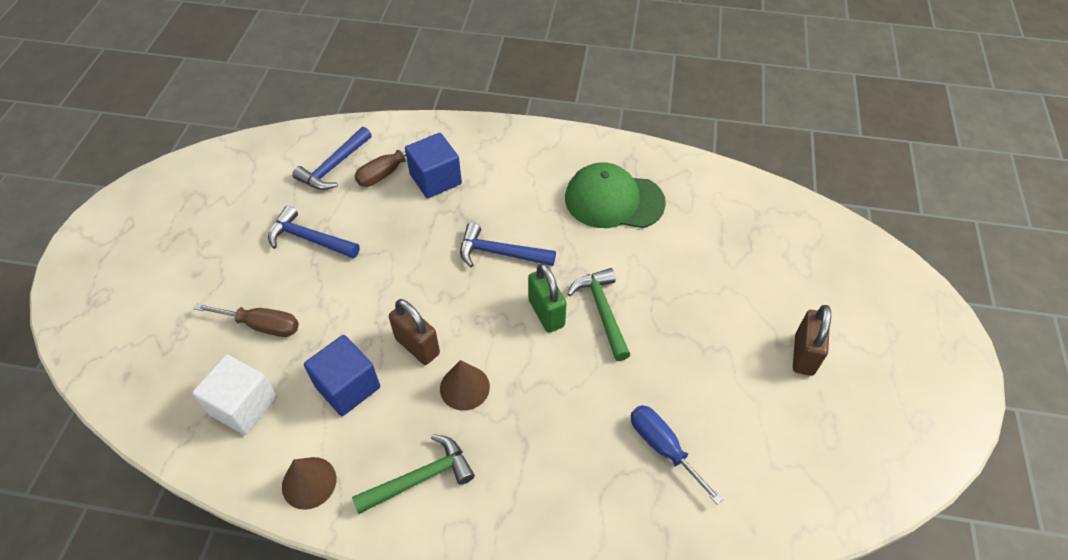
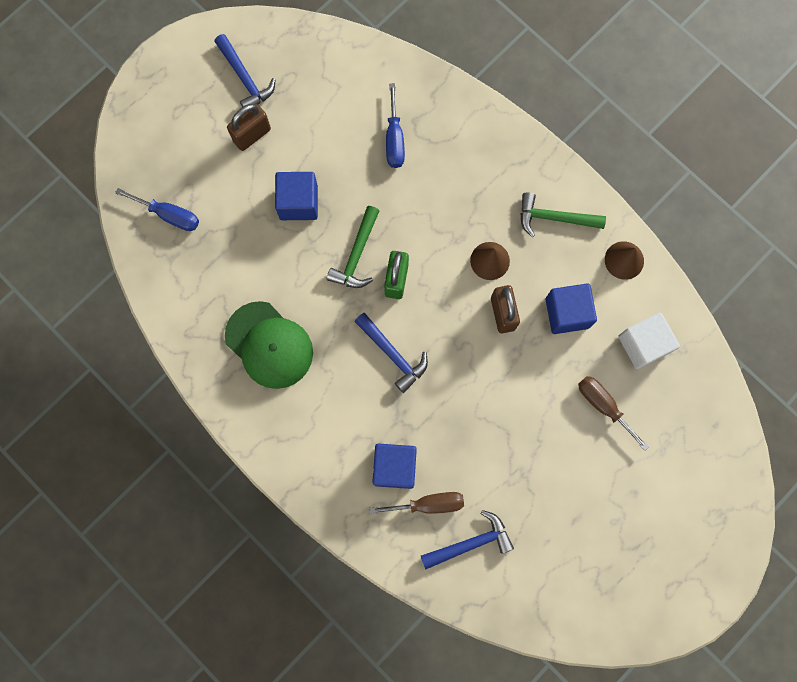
camera: 145 degrees left, 25 degrees up
(309, 239) = (531, 470): blue hammer -> blue hammer (245, 78)
(698, 322) = (298, 202): none -> blue cube
(796, 242) = (169, 215): none -> blue screwdriver

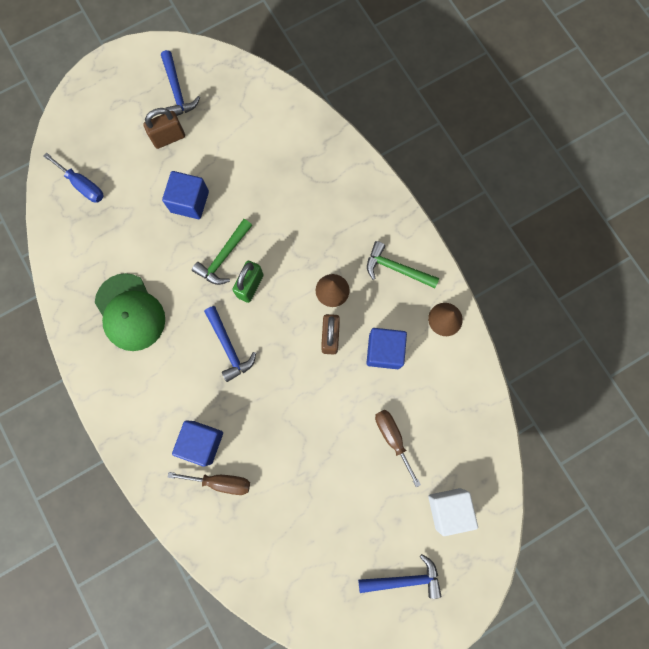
camera: 15 degrees right, 0 degrees up
(394, 139) = (283, 170): blue screwdriver -> none
(471, 543) = (246, 525): blue hammer -> blue hammer (404, 579)
(643, 344) = (441, 395): white cube -> white cube (448, 509)

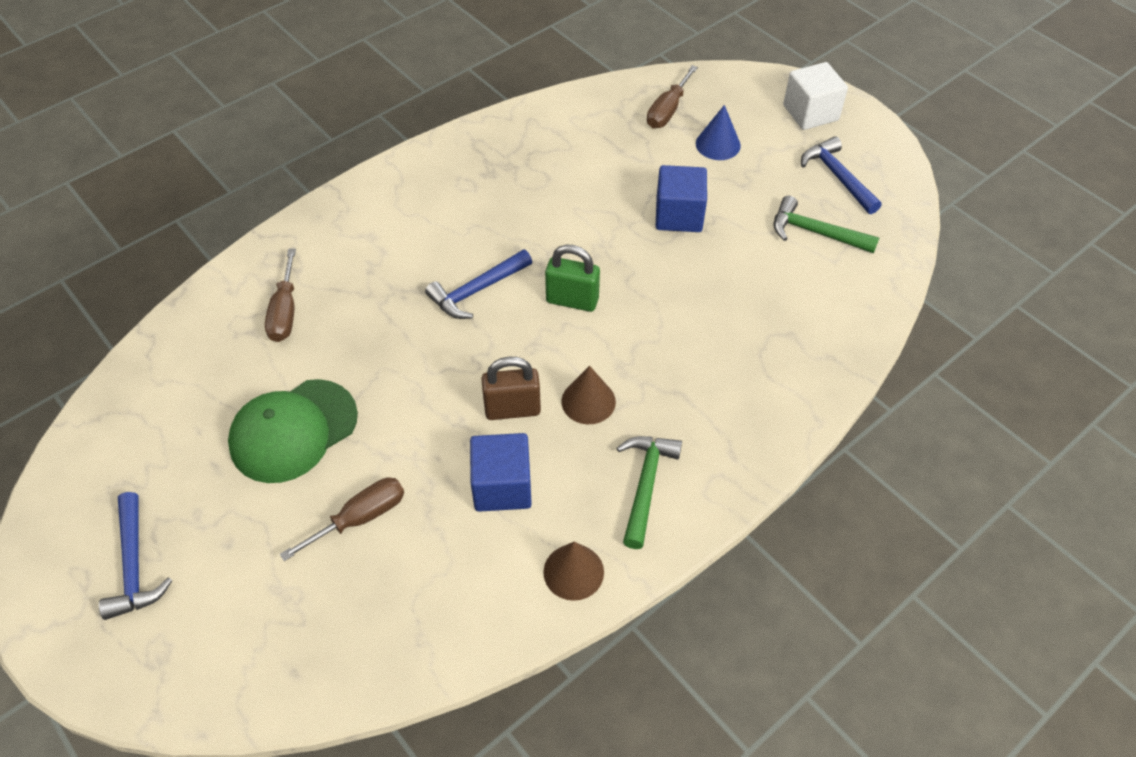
camera: 80 degrees right, 25 degrees down
(83, 185) = (667, 110): blue screwdriver -> brown screwdriver
(127, 159) = (718, 144): none -> blue cone
(130, 312) = (507, 182): green cap -> green cap (293, 431)
(169, 138) = (765, 179): brown padlock -> none
(177, 91) = (837, 176): blue hammer -> blue hammer turned 90 degrees clockwise
(202, 442) = (339, 283): blue cube -> none
(223, 257) = (608, 264): green hammer -> green hammer (815, 232)
(448, 509) = (246, 619): white cube -> white cube (810, 113)

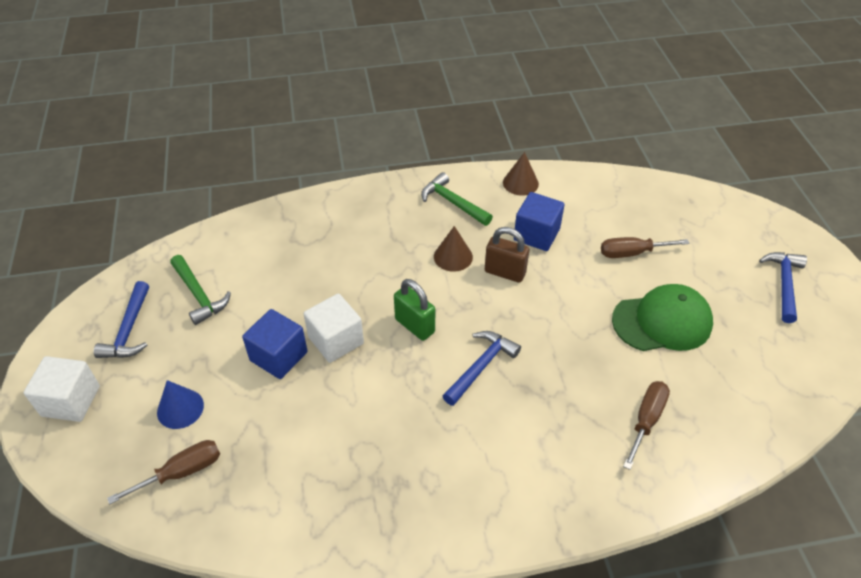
camera: 150 degrees left, 5 degrees down
(476, 291) = (481, 366): blue hammer -> blue hammer turned 45 degrees counterclockwise
(639, 252) = (336, 340): none -> white cube
(645, 484) = (452, 202): green hammer -> green hammer turned 90 degrees clockwise

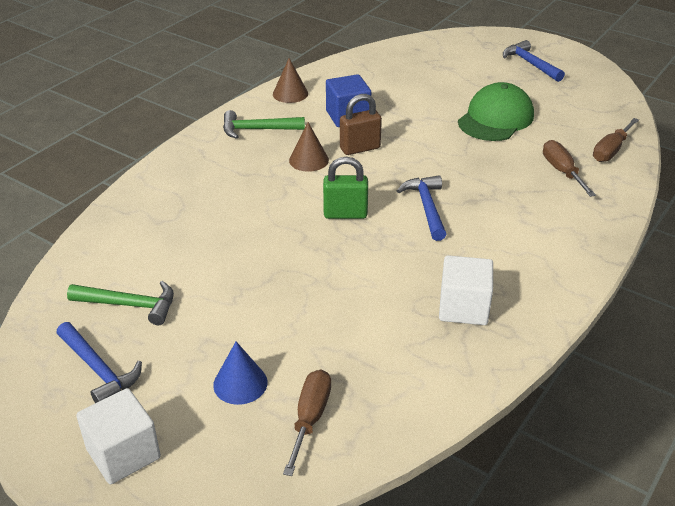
camera: 45 degrees left, 10 degrees down
(278, 356) = (270, 297): blue cube -> none
(336, 340) = (300, 258): white cube -> white cube (463, 308)
(631, 253) = (424, 94): brown screwdriver -> brown screwdriver (611, 150)

